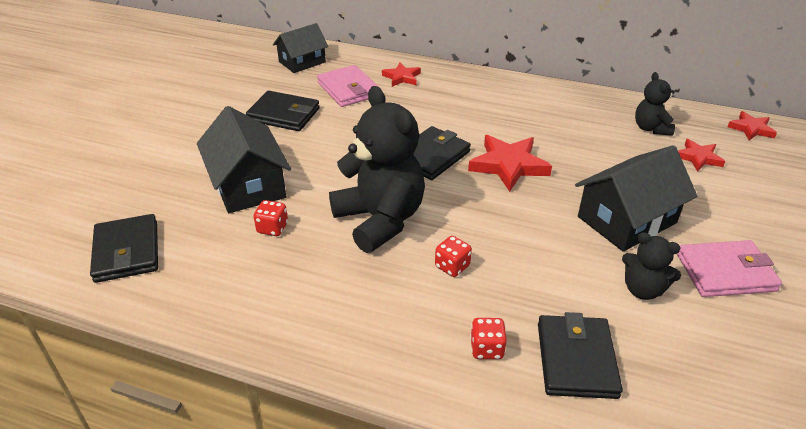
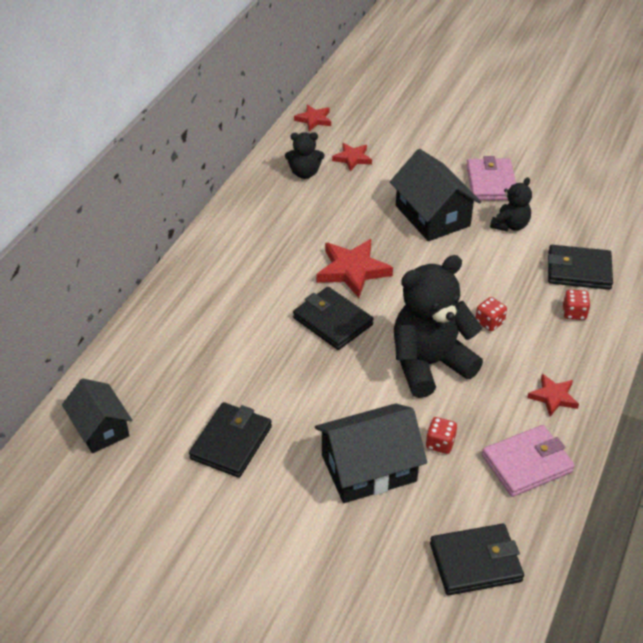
camera: 85 degrees left, 5 degrees up
(348, 89) = (185, 382): pink wallet -> pink wallet (527, 463)
(402, 77) = (167, 333): red star -> red star (553, 397)

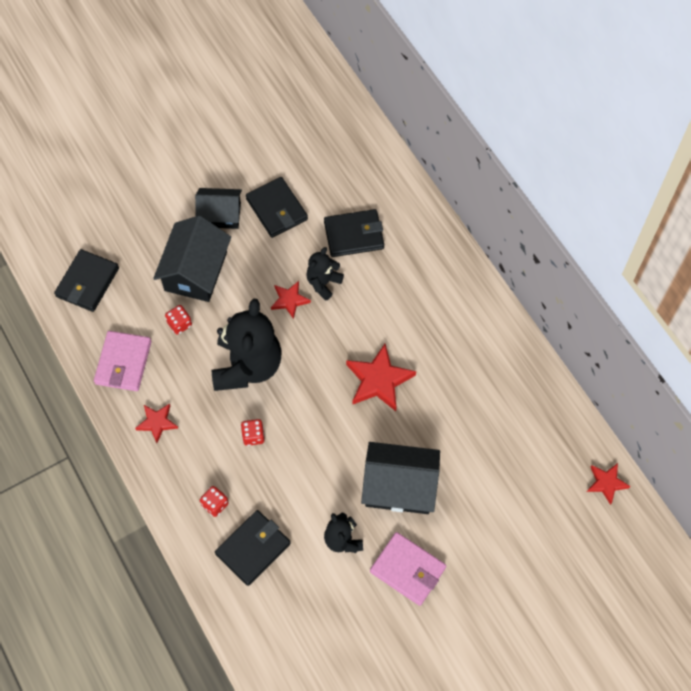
camera: 125 degrees right, 20 degrees up
(100, 428) = (345, 147): black house -> black house (220, 215)
(304, 173) = (528, 423): black teddy bear -> black teddy bear (323, 283)
(332, 321) = (336, 332): black wallet -> black wallet (354, 235)
(352, 158) = (523, 476): red star -> red star (289, 300)

